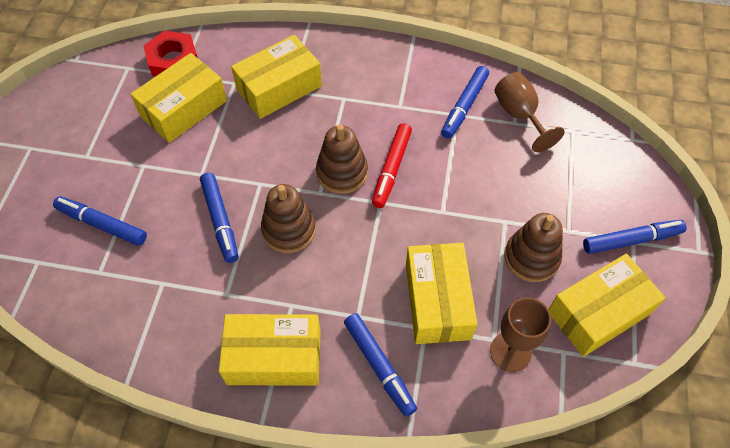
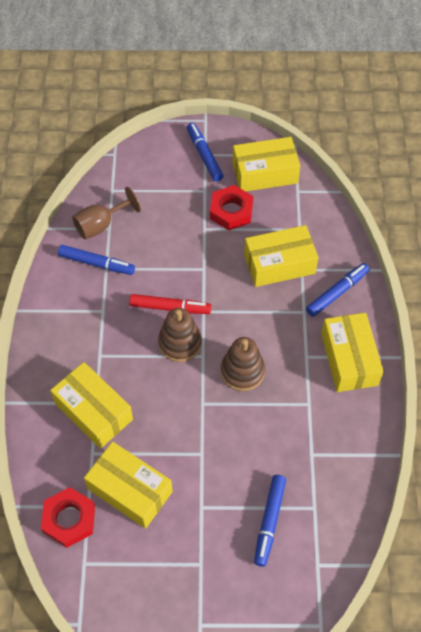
camera: 100 degrees left, 0 degrees up
(220, 220) = (245, 425): blue marker -> none
(510, 352) = (305, 219): brown goblet -> none
(531, 257) = (231, 211): brown stacking toy -> red nut
(598, 313) = (265, 173): yellow box -> yellow box turned 60 degrees counterclockwise

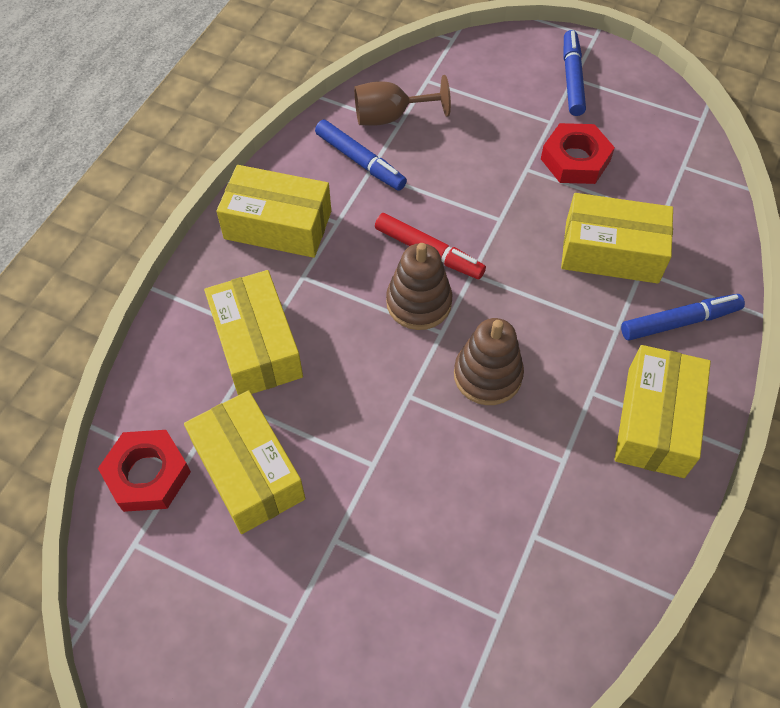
camera: 25 degrees right, 0 degrees up
(265, 173) = (646, 128): yellow box -> yellow box (278, 225)
(269, 521) = (422, 607): blue marker -> none

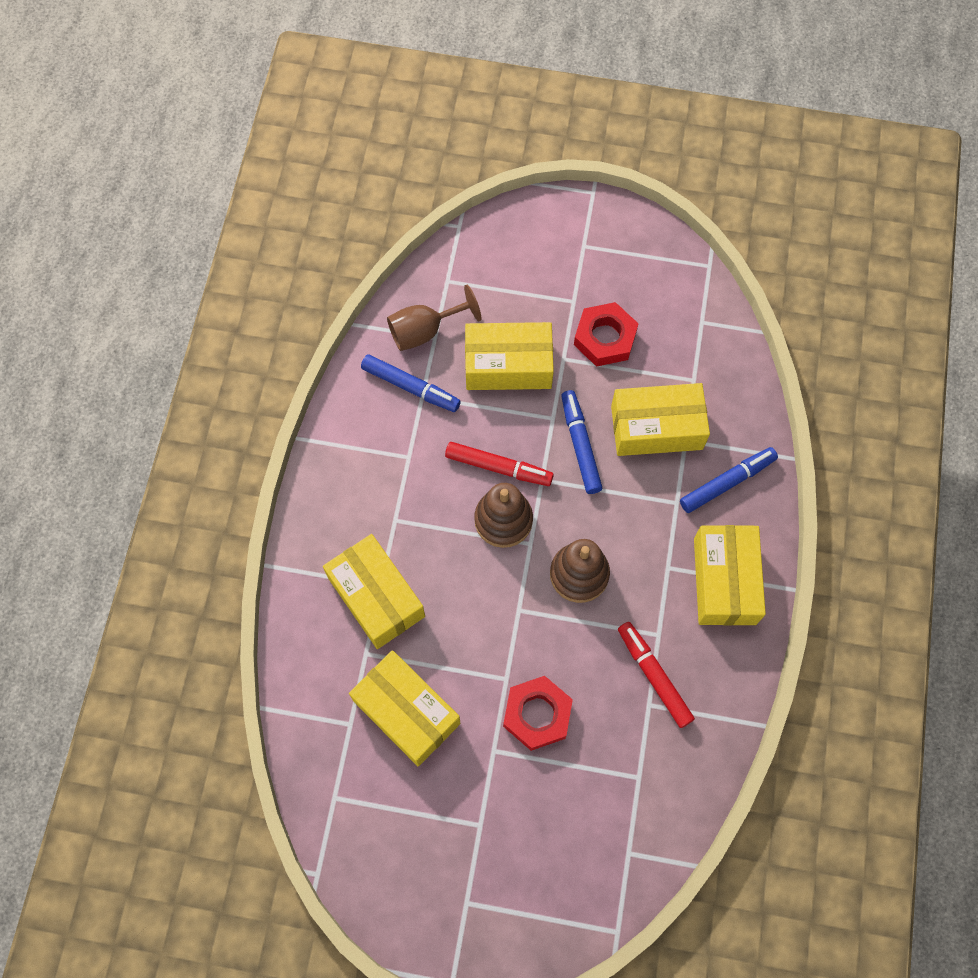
camera: 15 degrees left, 10 degrees up
(147, 474) = (324, 737): red nut -> red nut (537, 714)
(278, 225) = (356, 473): yellow box -> yellow box (508, 365)
(547, 504) = (653, 676): none -> red marker
(572, 79) = (582, 247): blue marker -> blue marker (580, 445)

